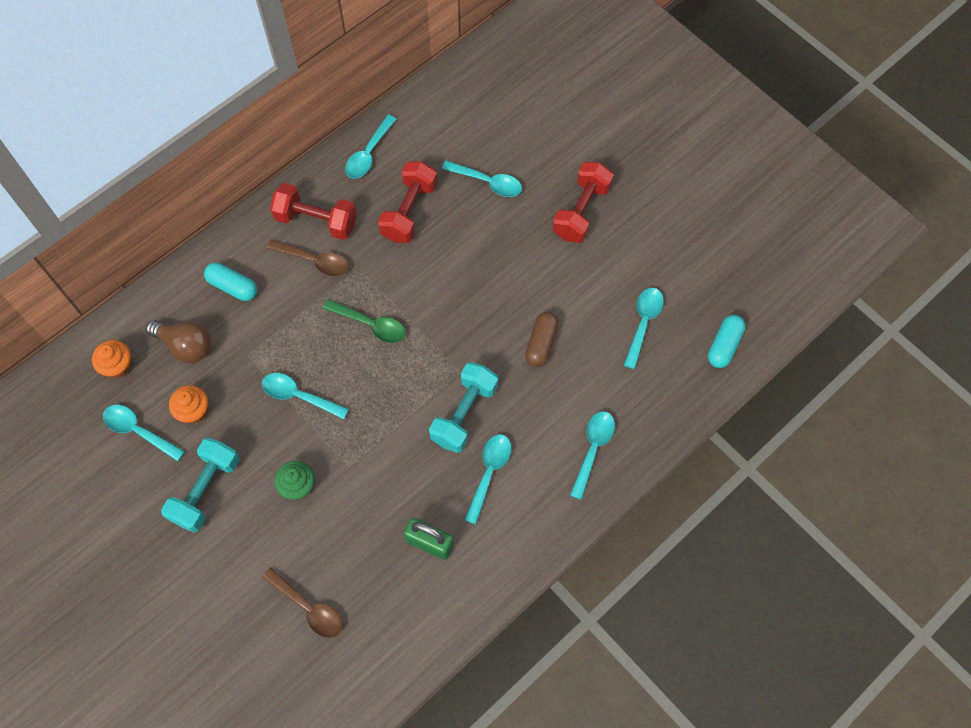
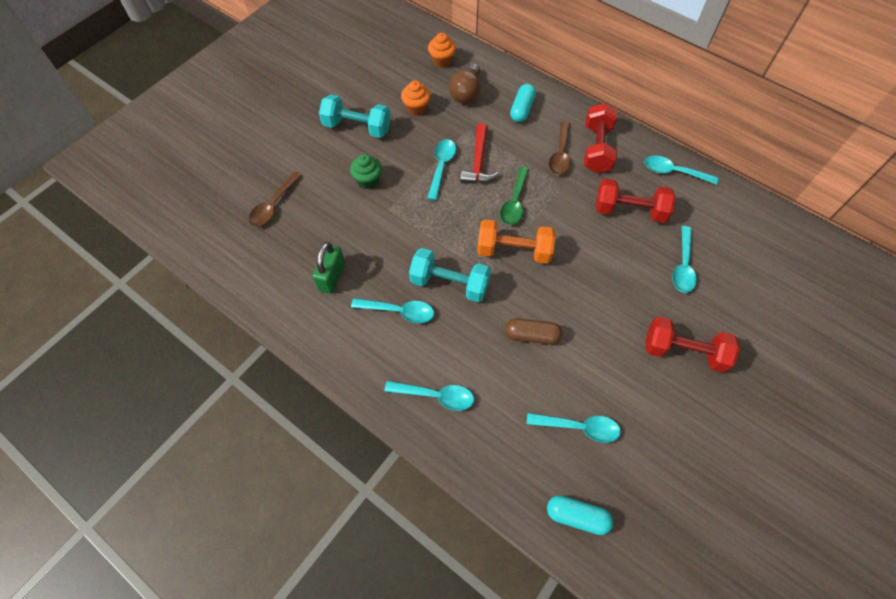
camera: 80 degrees right, 5 degrees down
(139, 431) = (395, 82): turquoise spoon -> none
(302, 352) = (478, 162): none -> red hammer
(436, 339) = (514, 251): none -> orange dumbbell

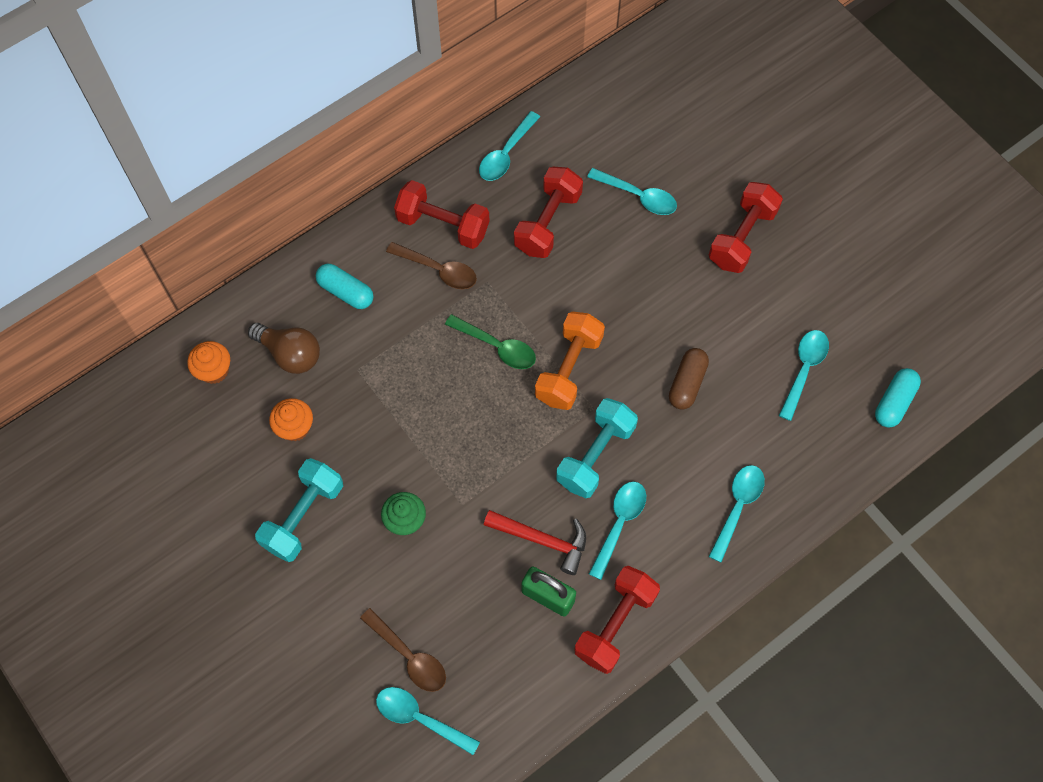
camera: 75 degrees left, 5 degrees up
(319, 325) = (615, 624): none -> red dumbbell
(441, 167) = (412, 420): turquoise spoon -> turquoise spoon (420, 718)
(478, 162) = (418, 371): red hammer -> red hammer (542, 540)

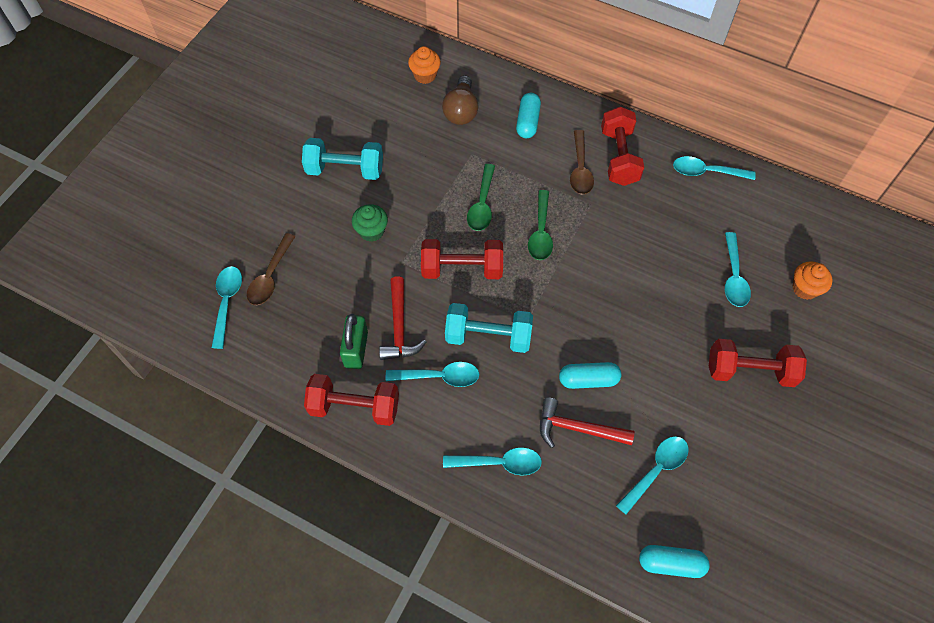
camera: 65 degrees right, 5 degrees down
(295, 427) = (408, 137): orange cupcake -> orange cupcake (805, 288)
(431, 389) = (482, 204): none -> green spoon
(548, 222) = (667, 223): red dumbbell -> red dumbbell (462, 269)
(569, 369) = (550, 288): orange dumbbell -> none
(687, 383) = (588, 380): brown capsule -> turquoise capsule
(733, 418) = (577, 429): none -> red hammer
(804, 370) = (656, 470): turquoise spoon -> turquoise spoon turned 45 degrees counterclockwise

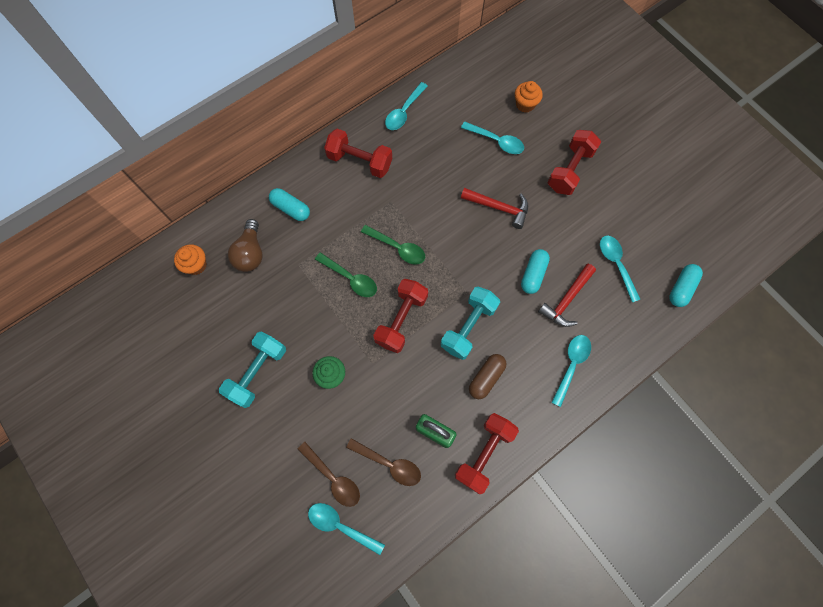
camera: 65 degrees left, 10 degrees up
(399, 327) = (430, 390): red hammer -> red hammer (498, 208)
(439, 377) = (486, 377): turquoise spoon -> brown capsule
(461, 111) = (250, 253): brown light bulb -> brown light bulb turned 60 degrees clockwise
(580, 169) = (356, 193): brown spoon -> brown spoon (389, 464)

